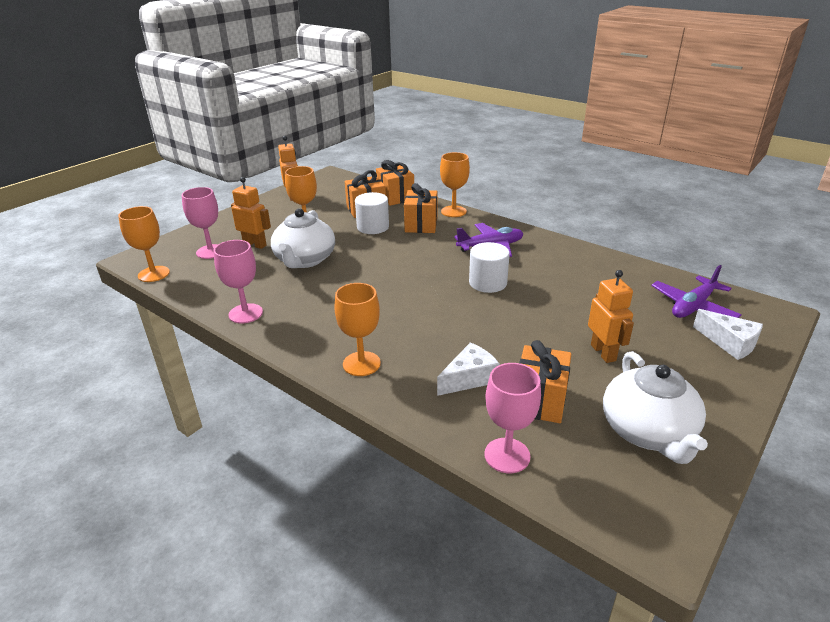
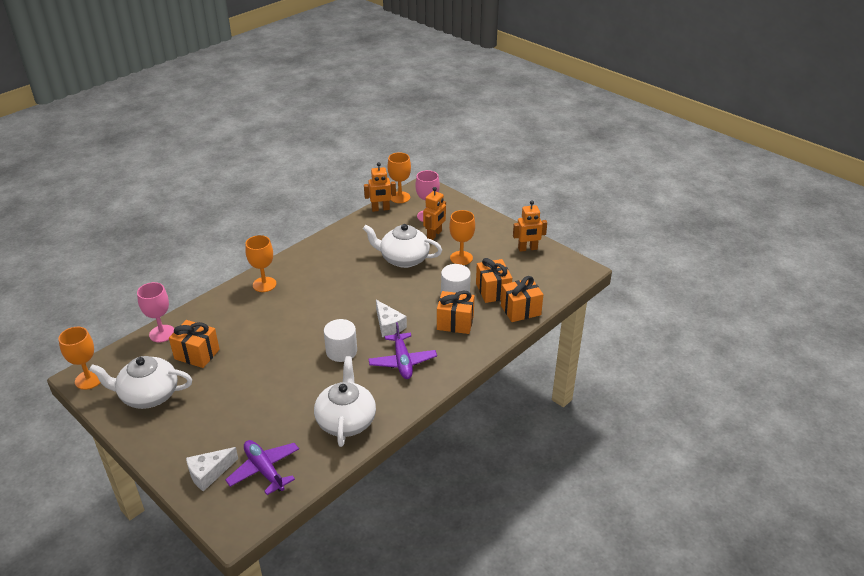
camera: 95 degrees right, 5 degrees up
(245, 313) = (337, 238): pink goblet -> none
(453, 211) = (481, 346): orange goblet -> orange goblet (89, 379)
(469, 378) = (231, 327): white cheese -> white cheese (388, 325)
(592, 268) = (346, 421): none -> white teapot
(603, 353) = (229, 396): orange robot -> orange robot (380, 209)

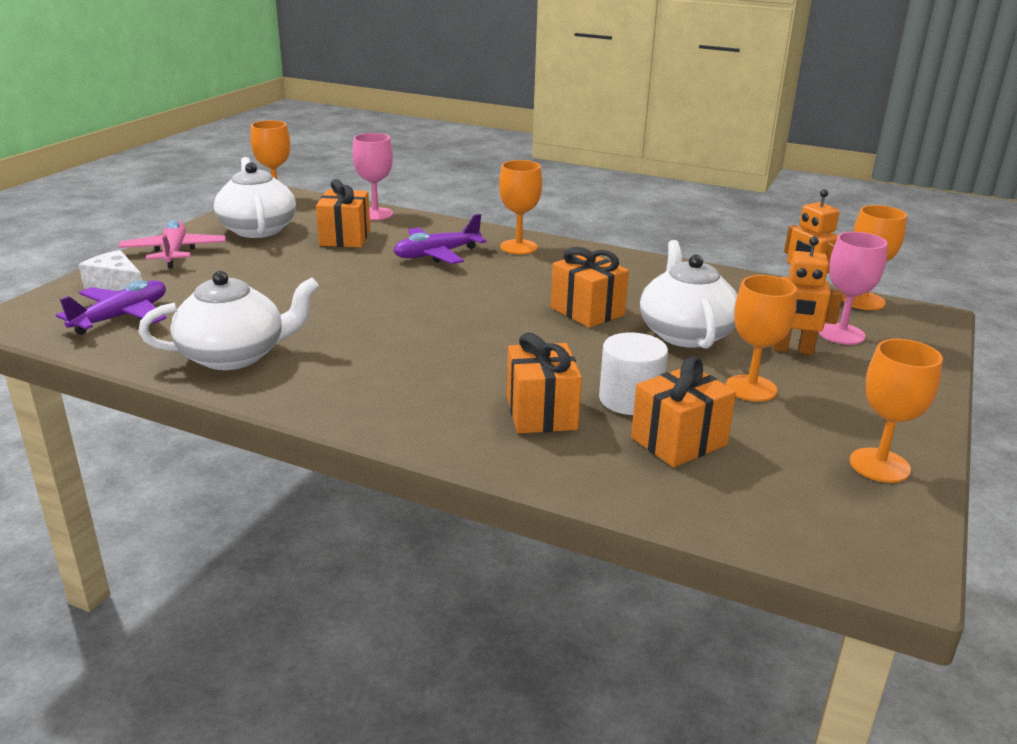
camera: 70 degrees right, 10 degrees down
(165, 442) = (174, 252): none -> pink plane
(341, 351) = (399, 324): white cylinder -> none
(388, 325) = (488, 350): white cheese -> none
(402, 361) = (398, 378): purple plane -> purple plane (437, 254)
(520, 310) = (643, 487): orange gift -> orange gift (587, 311)
(527, 249) = (879, 465): orange robot -> orange goblet

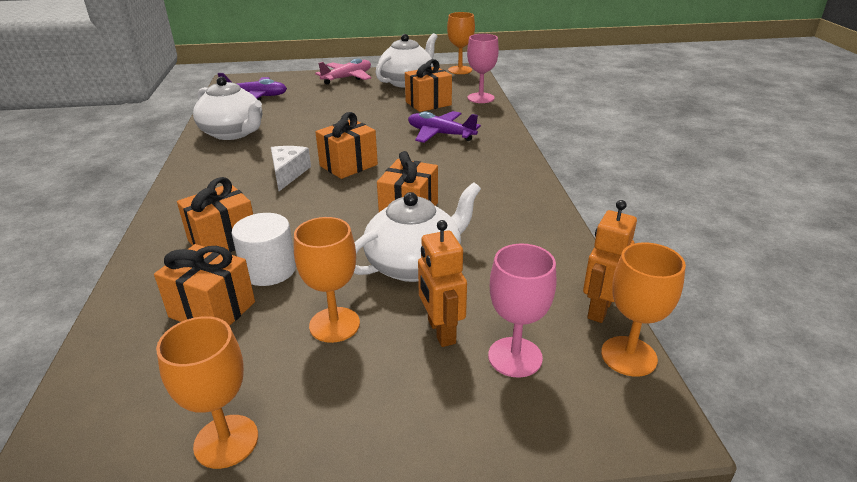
camera: 60 degrees right, 5 degrees up
(116, 285) = (291, 83): white cheese -> white cheese (288, 173)
(445, 313) = (348, 165): none -> orange gift
(518, 247) = (495, 154): orange goblet -> none

